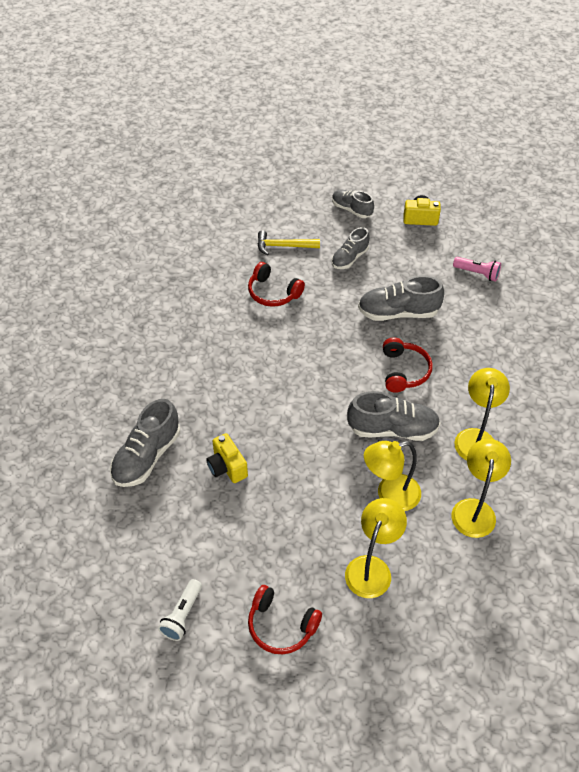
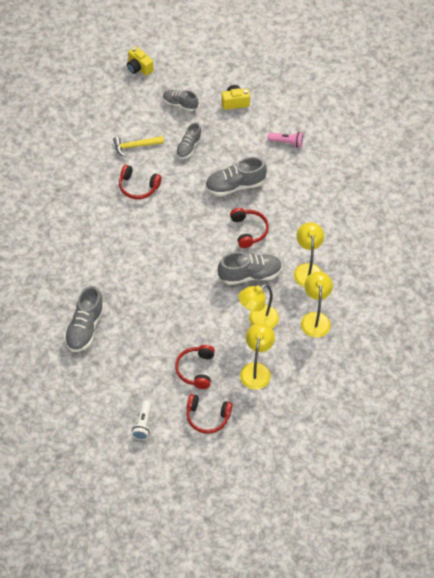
camera: 15 degrees left, 5 degrees up
(227, 467) = (143, 324): yellow camera -> yellow camera (139, 68)
(283, 548) = (196, 369): none -> red headphones

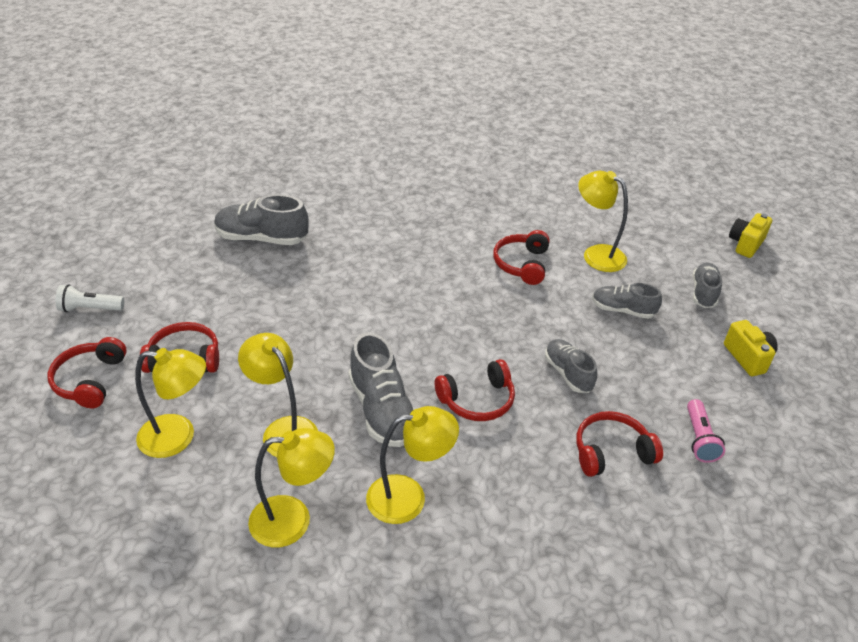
camera: 80 degrees right, 15 degrees down
(135, 146) = (596, 254): yellow hammer -> yellow lamp
(235, 186) = (568, 373): grey shoe -> grey shoe, size x0.64
(290, 181) = (611, 452): none -> red headphones

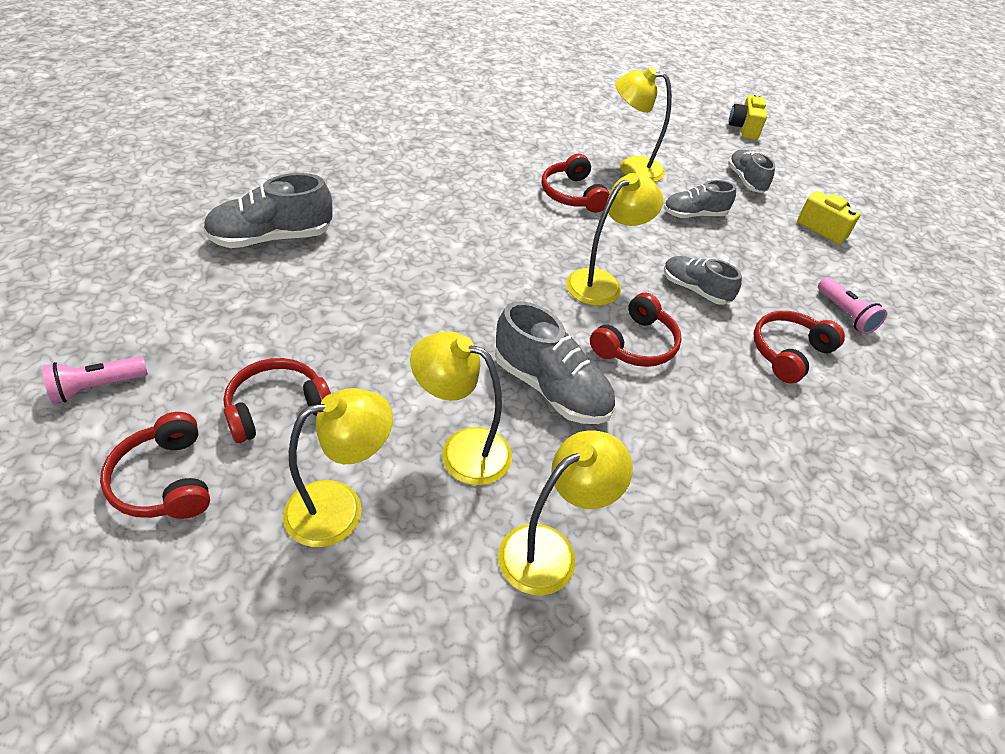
camera: 30 degrees left, 5 degrees up
(90, 309) = (97, 387): white flashlight -> pink flashlight
(408, 497) = (648, 472): yellow lamp -> yellow lamp (602, 283)

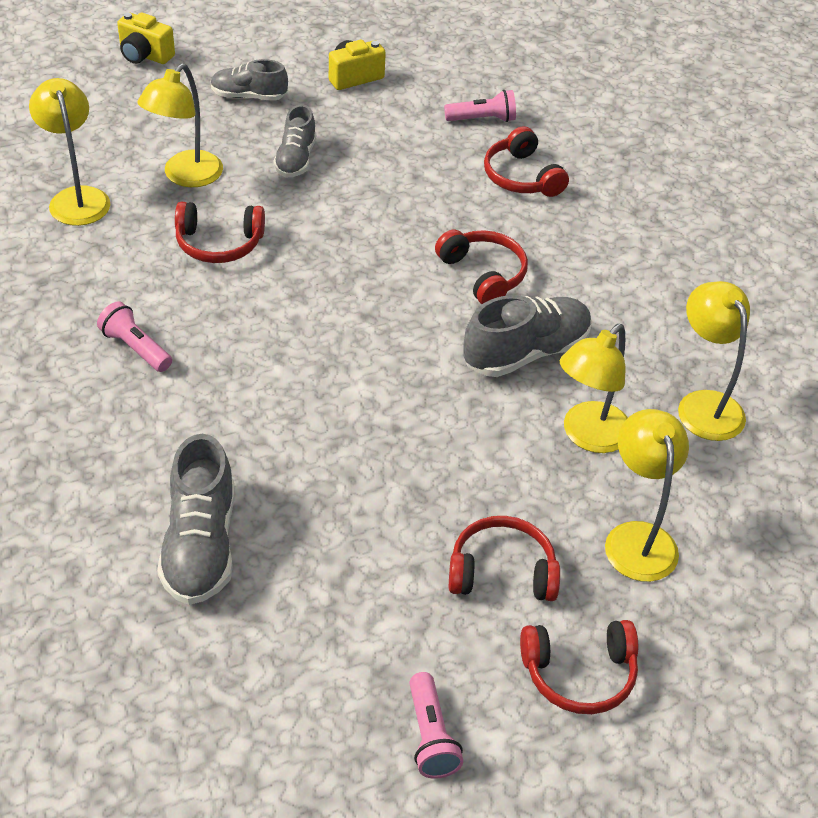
camera: 70 degrees left, 0 degrees up
(277, 408) = (502, 572): red headphones -> red headphones turned 105 degrees clockwise
(446, 178) = (136, 348): none -> pink flashlight
(602, 283) = (385, 269): yellow lamp -> yellow lamp (77, 198)
(695, 289) = (417, 204): grey shoe -> none

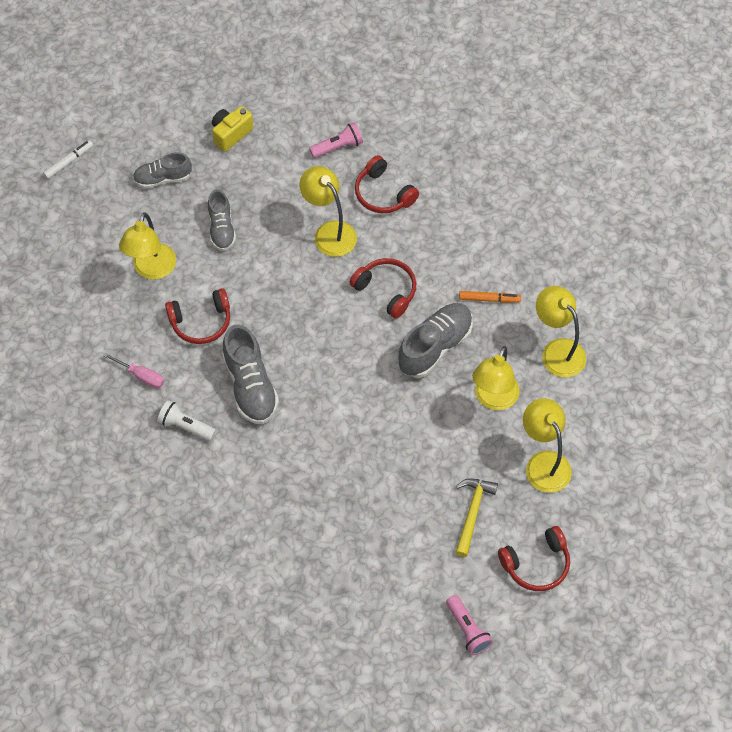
camera: 15 degrees left, 15 degrees up
(77, 198) = (86, 314): yellow lamp -> yellow lamp (329, 232)
(108, 278) = (141, 376): none -> pink screwdriver
(136, 348) = (186, 426): pink flashlight -> white flashlight
(145, 55) = (69, 162): yellow camera -> white marker
(200, 545) = (290, 554): grey shoe -> grey shoe (250, 386)
(502, 572) = (472, 513): red headphones -> yellow hammer
(624, 320) = (489, 299): none -> orange marker

